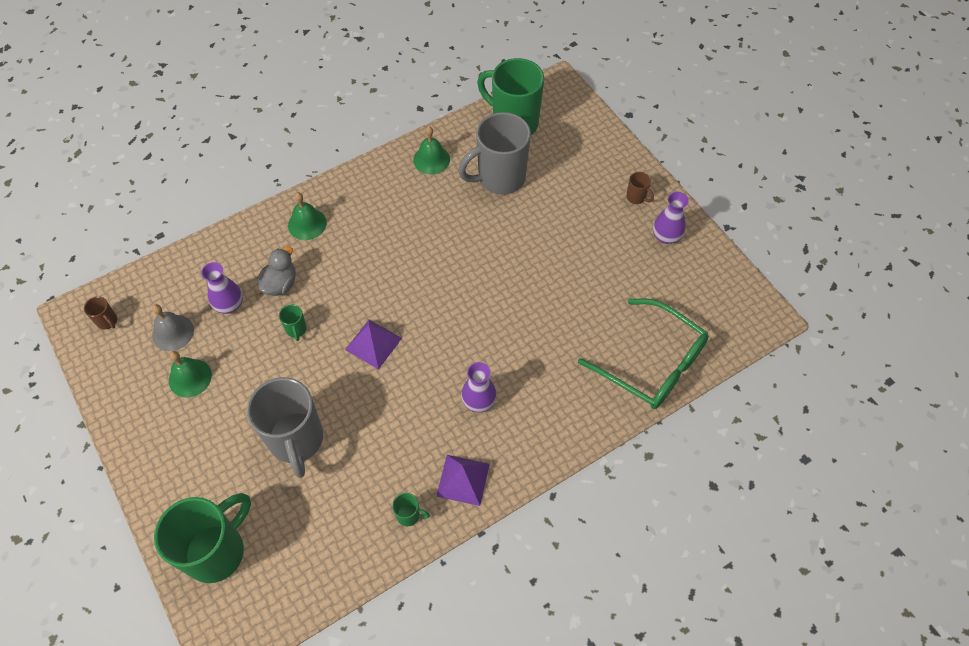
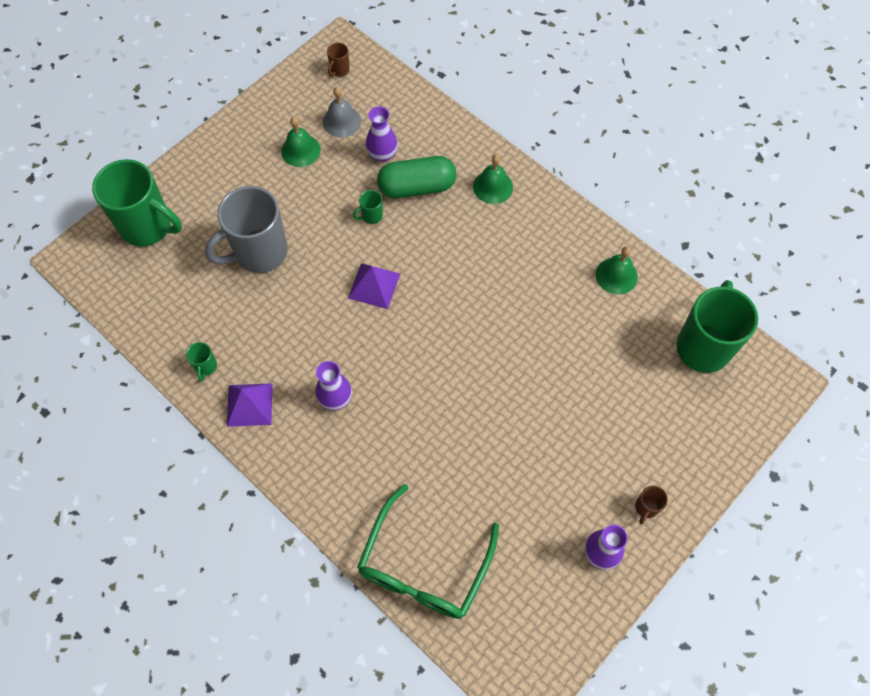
camera: 75 degrees right, 5 degrees up
(280, 284) = (417, 187): grey duck -> green capsule
(499, 178) = (617, 350): grey mug -> none

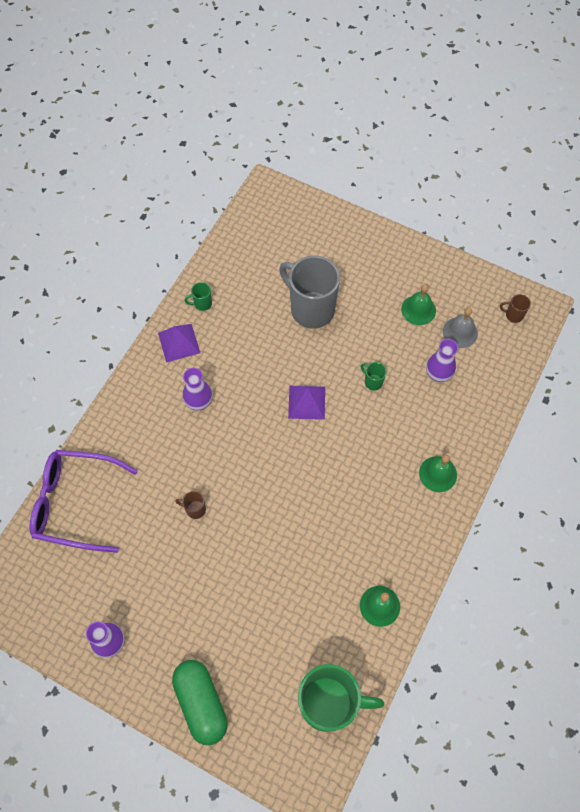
camera: 75 degrees right, 0 degrees up
(148, 226) = (309, 226): green mug -> none
(417, 187) = (414, 410): green capsule -> green capsule (201, 703)
(424, 565) = (75, 503): green glasses -> purple glasses
(646, 508) = (157, 674): brown mug -> brown mug (195, 509)

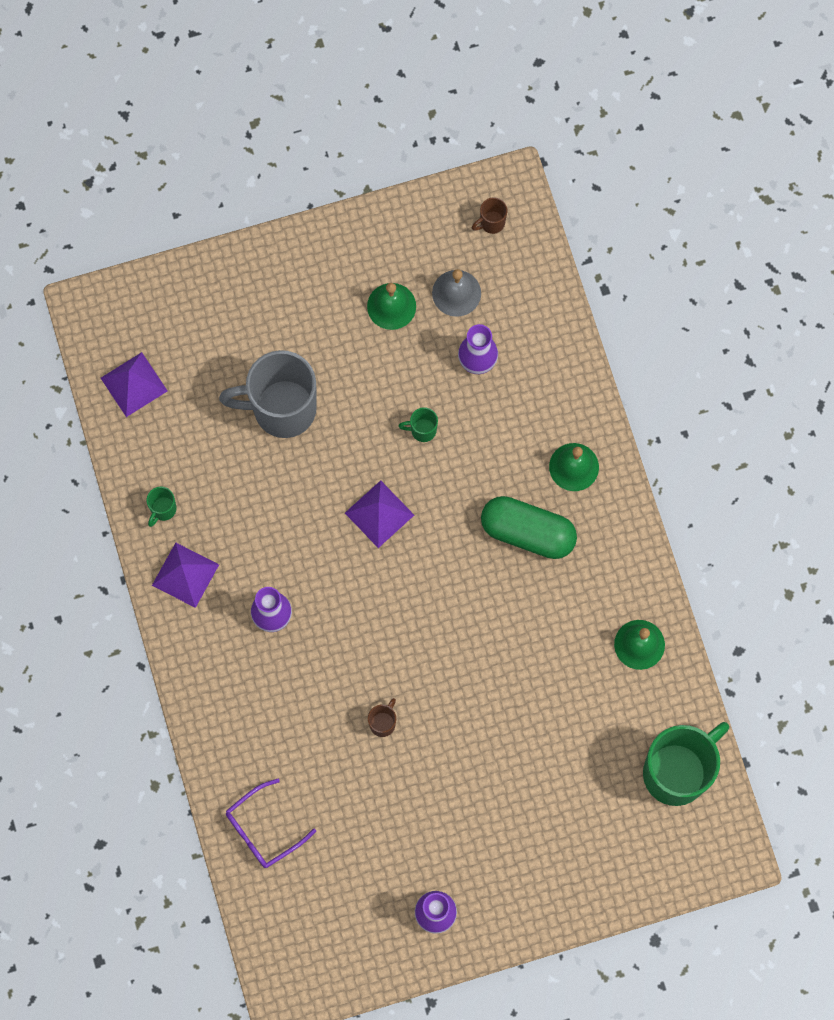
camera: 45 degrees left, 10 degrees up
(75, 503) = (263, 829): purple glasses -> purple glasses, size x0.58
(195, 509) = (383, 723): brown mug -> brown mug turned 150 degrees clockwise
(201, 703) = (569, 881): green capsule -> green capsule (527, 532)
(251, 237) = (134, 384): none -> purple pyramid

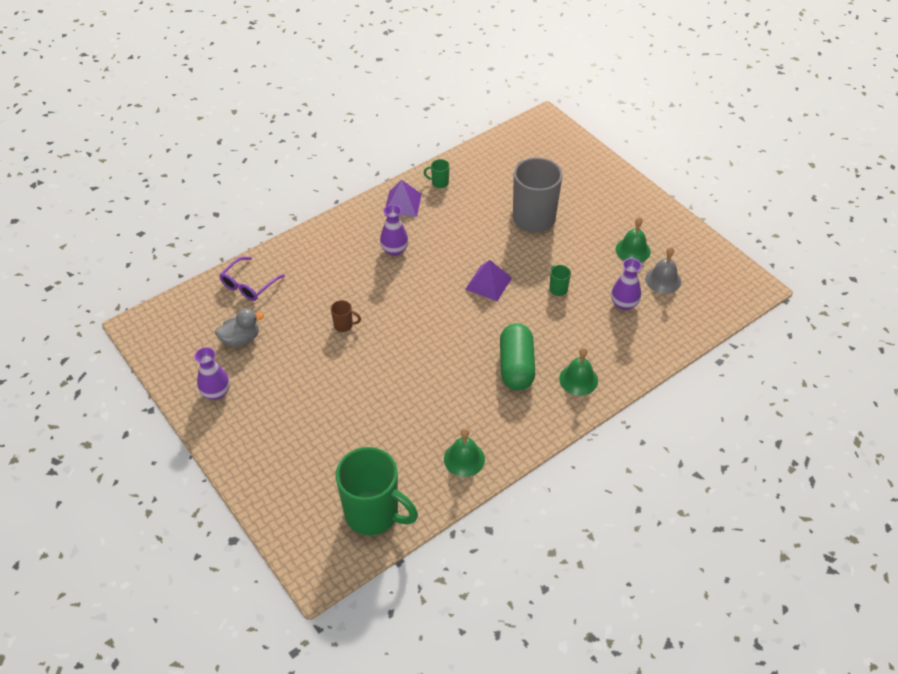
camera: 70 degrees right, 25 degrees down
(134, 384) = (511, 150): purple pyramid -> none
(263, 829) = (249, 285): purple glasses -> purple glasses turned 90 degrees counterclockwise
(358, 862) = (241, 339): none -> grey duck
(491, 223) = (723, 284): brown mug -> none

